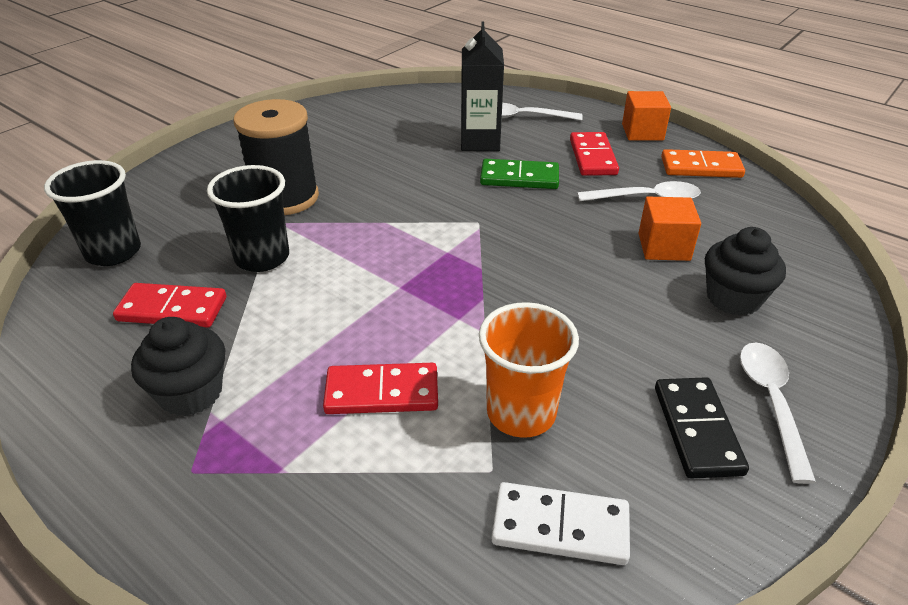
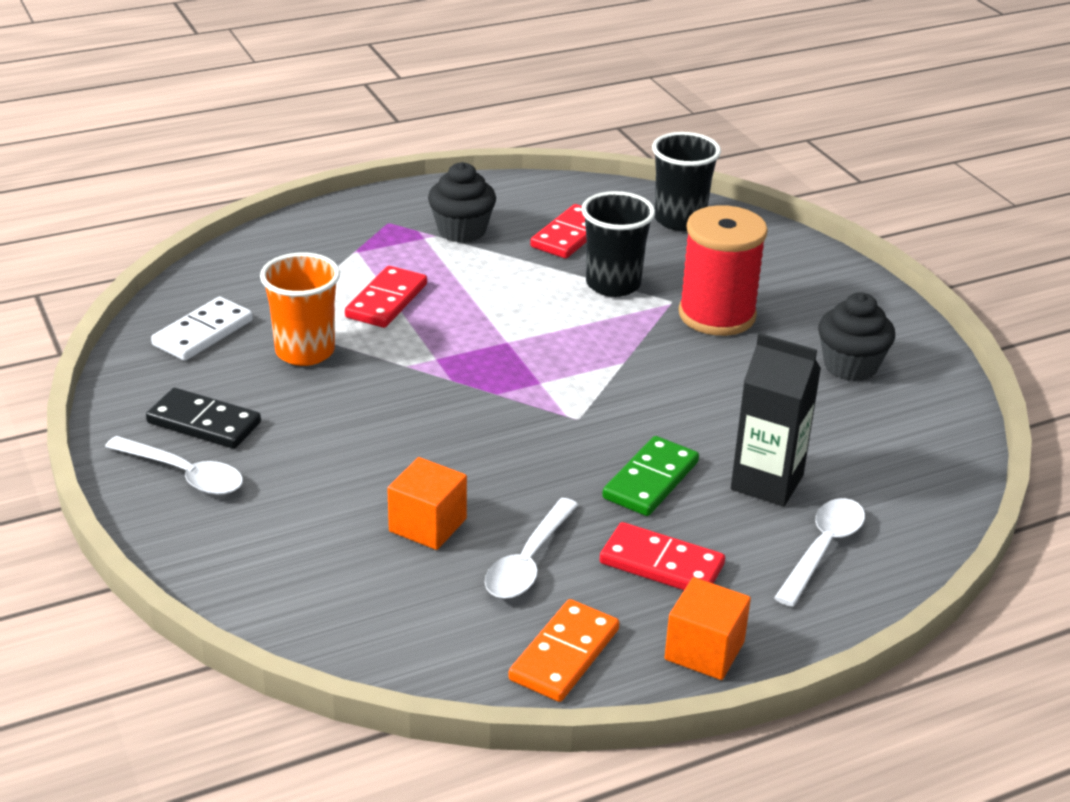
camera: 115 degrees right, 5 degrees down
(285, 198) = (717, 315): black spool -> red spool
(733, 298) = (310, 527): black cupcake -> black cupcake (850, 366)

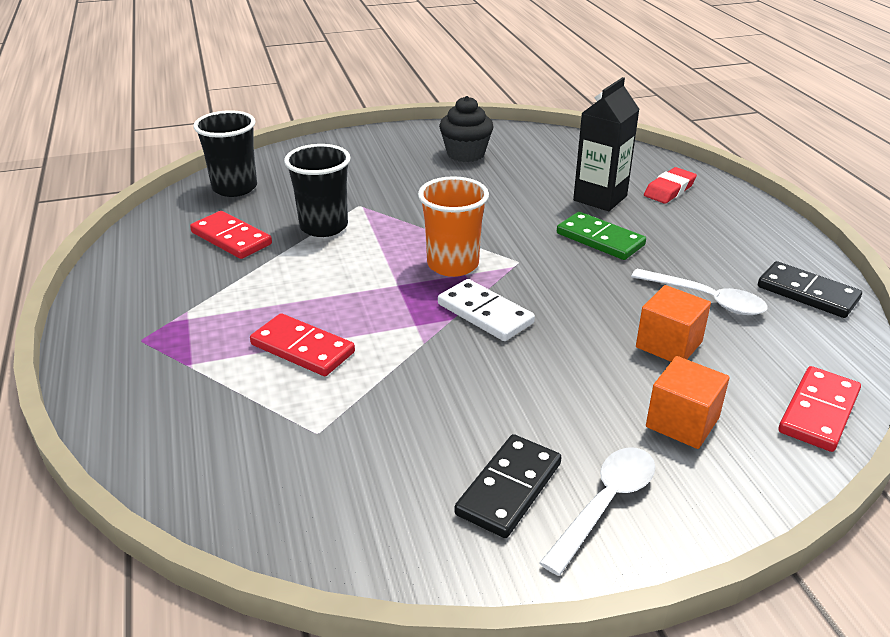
camera: 80 degrees left, 0 degrees up
(203, 333) = (320, 491): white domino -> white domino (485, 314)
(305, 351) = (383, 408): orange cup -> orange cup (453, 264)
(462, 231) = (188, 294): black cupcake -> none
(564, 654) = (807, 293): orange domino -> black domino
(661, 564) = (697, 245): red domino -> red domino (818, 412)
(704, 651) = (783, 241): orange cube -> orange cube (682, 422)
(717, 315) = (386, 190): red spool -> none
(823, 549) = (669, 190): white spoon -> red eraser

